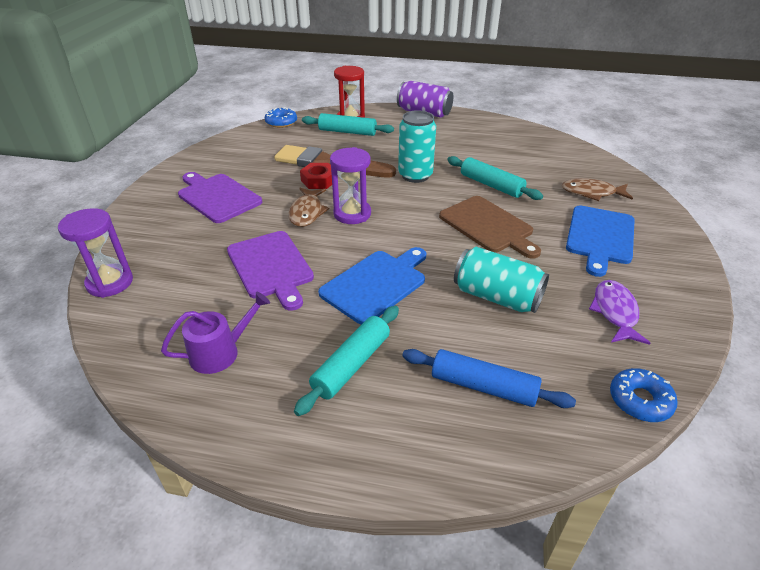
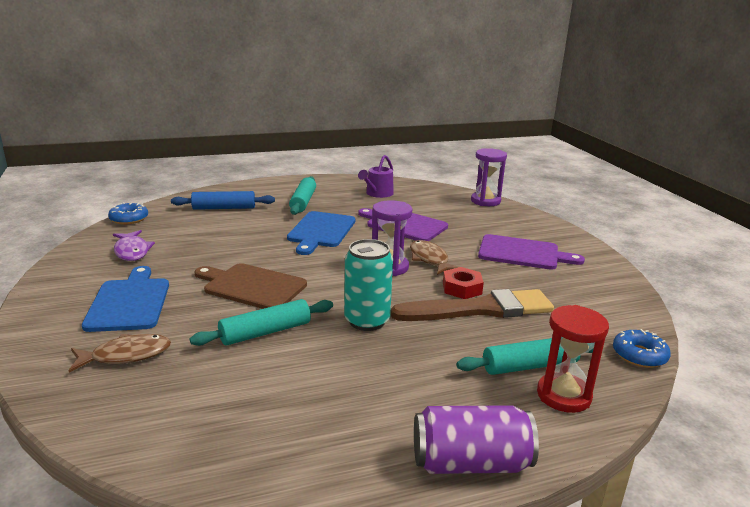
camera: 150 degrees right, 15 degrees down
(491, 185) = (265, 332): turquoise rolling pin -> turquoise rolling pin turned 45 degrees counterclockwise
(497, 297) = (227, 242): turquoise can -> none

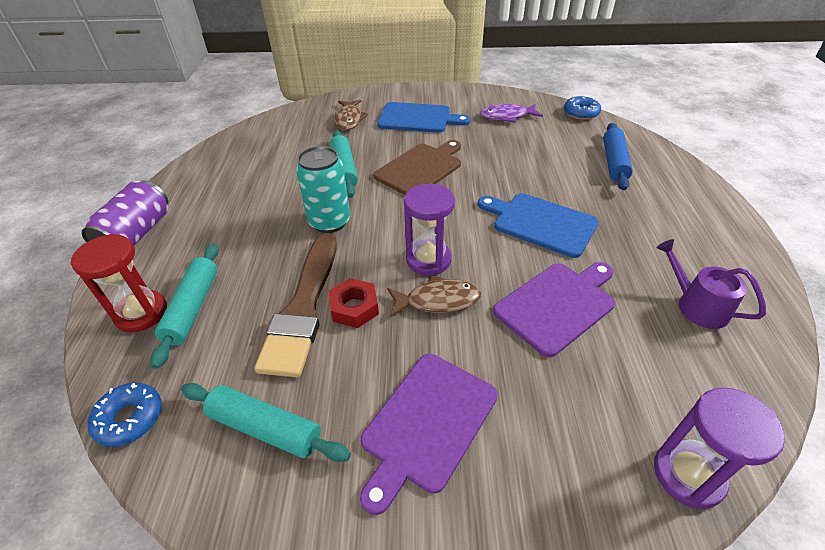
camera: 110 degrees right, 20 degrees up
(303, 202) = (643, 221): turquoise rolling pin -> turquoise rolling pin (265, 428)

